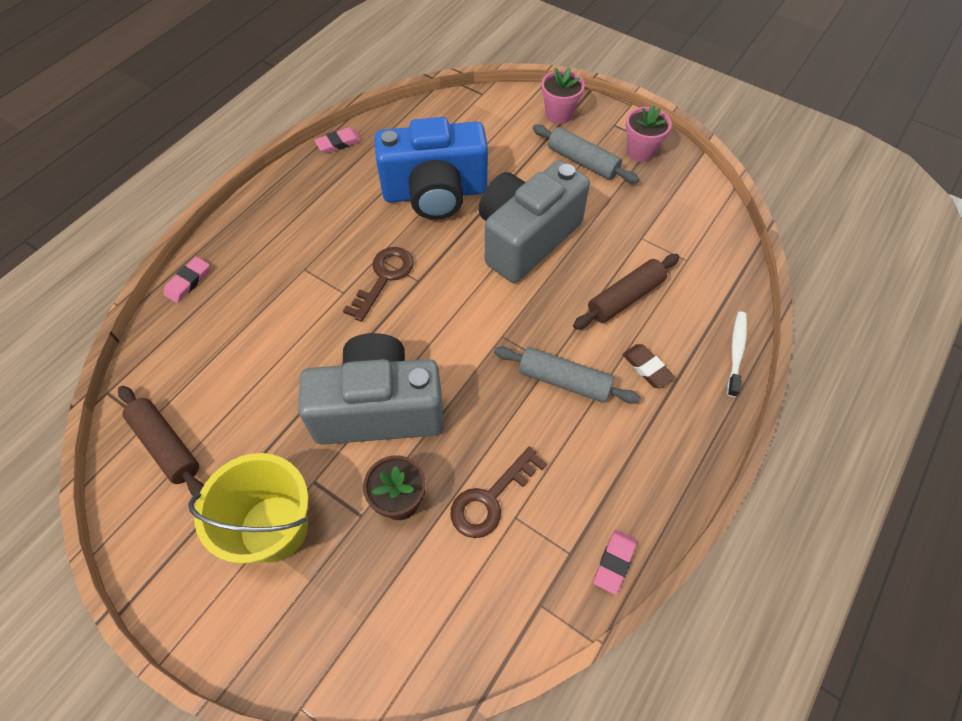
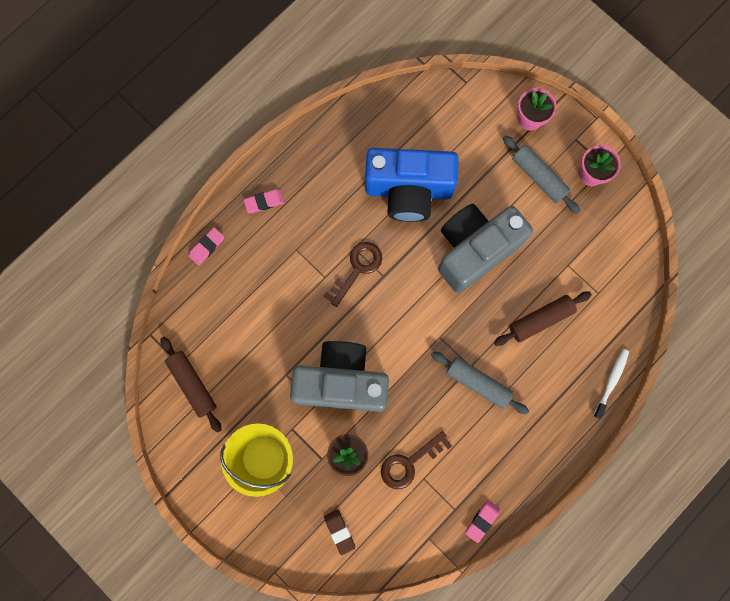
camera: 10 degrees right, 20 degrees up
(338, 143) = (333, 121): pink eraser -> pink eraser (264, 202)
(647, 368) = (541, 383): brown eraser -> brown eraser (339, 531)

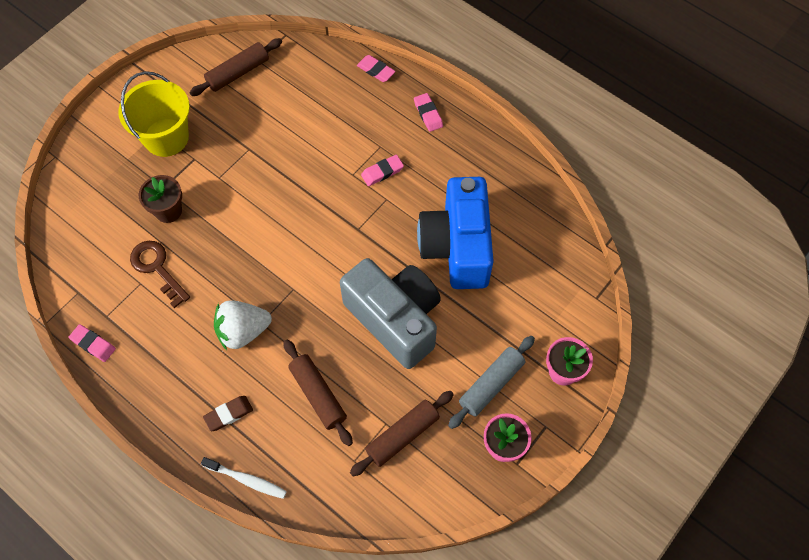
camera: 85 degrees right, 15 degrees down
(325, 249) = (382, 172): none -> pink eraser
(339, 531) = (90, 209): brown eraser -> brown eraser (228, 414)
(341, 382) = (242, 199): grey camera -> none
(357, 269) = (364, 204): brown key -> none
(478, 383) = (243, 331): grey rolling pin -> white strawberry
(579, 252) = (402, 435): none -> brown rolling pin

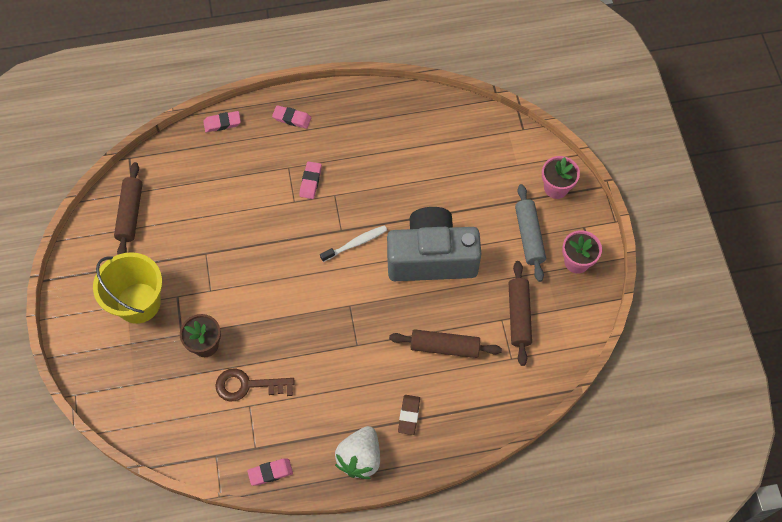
camera: 50 degrees left, 0 degrees up
(243, 331) = (353, 362): white strawberry -> white strawberry (360, 458)
(247, 480) = (468, 437): white toothbrush -> white toothbrush (356, 243)
(457, 247) = (412, 180): blue camera -> none

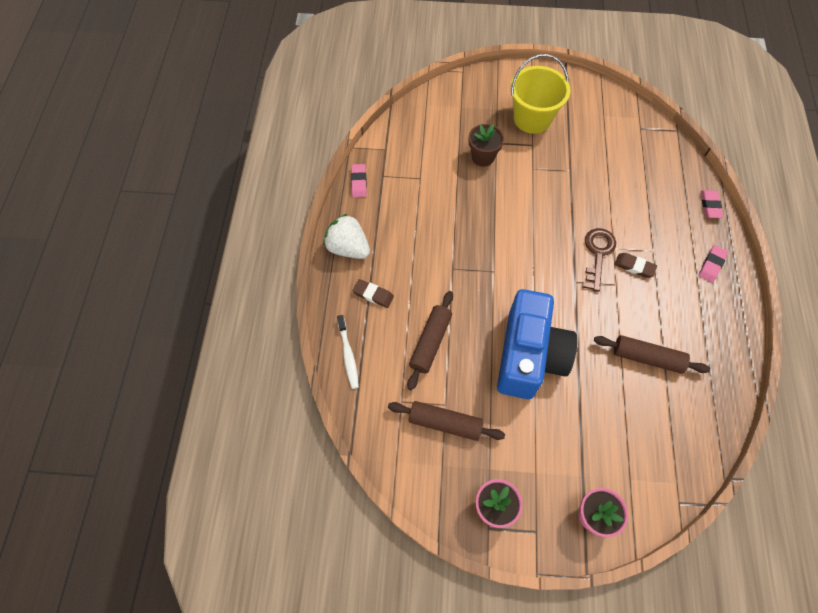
camera: 105 degrees right, 0 degrees up
(130, 213) = (619, 124): brown rolling pin -> brown rolling pin (647, 358)
(247, 385) = (438, 180): brown key -> brown key (597, 254)
(310, 181) = (634, 266): pink eraser -> brown eraser
(356, 243) = (558, 291): white toothbrush -> white toothbrush (348, 355)
(431, 258) = (529, 356): grey camera -> blue camera
(529, 236) = (535, 464): grey rolling pin -> none

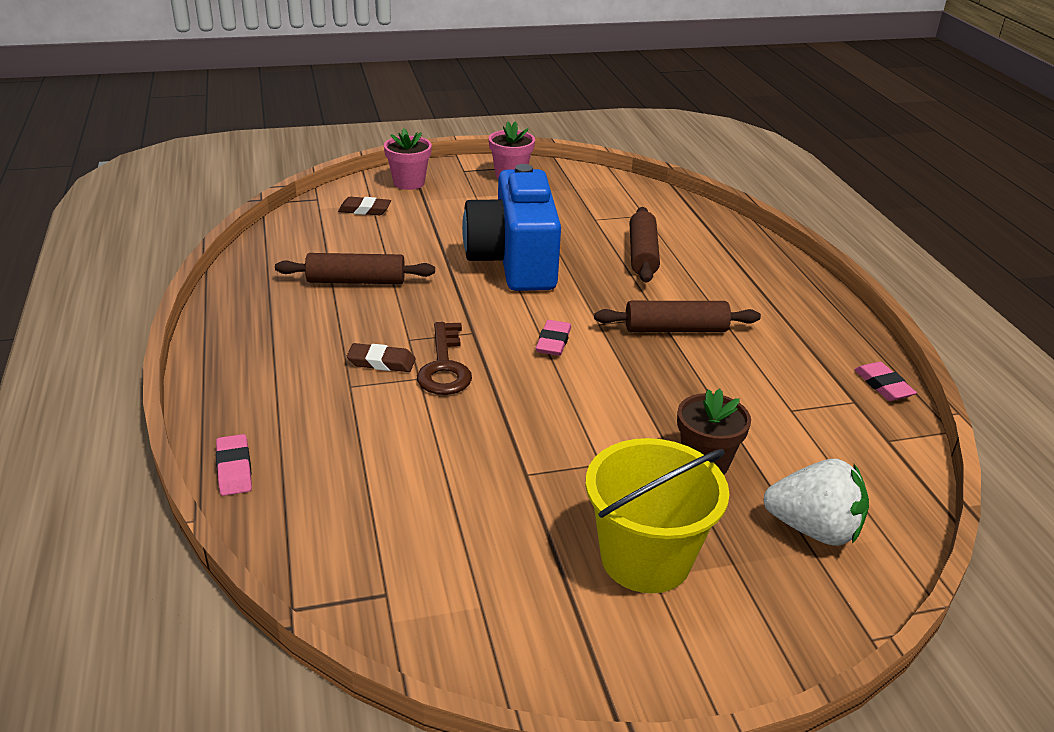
camera: 160 degrees right, 30 degrees down
(348, 248) = (820, 313): white strawberry -> white strawberry (813, 529)
(348, 355) = (730, 233): white toothbrush -> none
(373, 295) = (745, 278): brown eraser -> brown eraser (365, 210)
(445, 423) = (587, 209): brown rolling pin -> brown rolling pin (675, 329)
(711, 265) = (247, 385): pink eraser -> pink eraser (553, 342)

